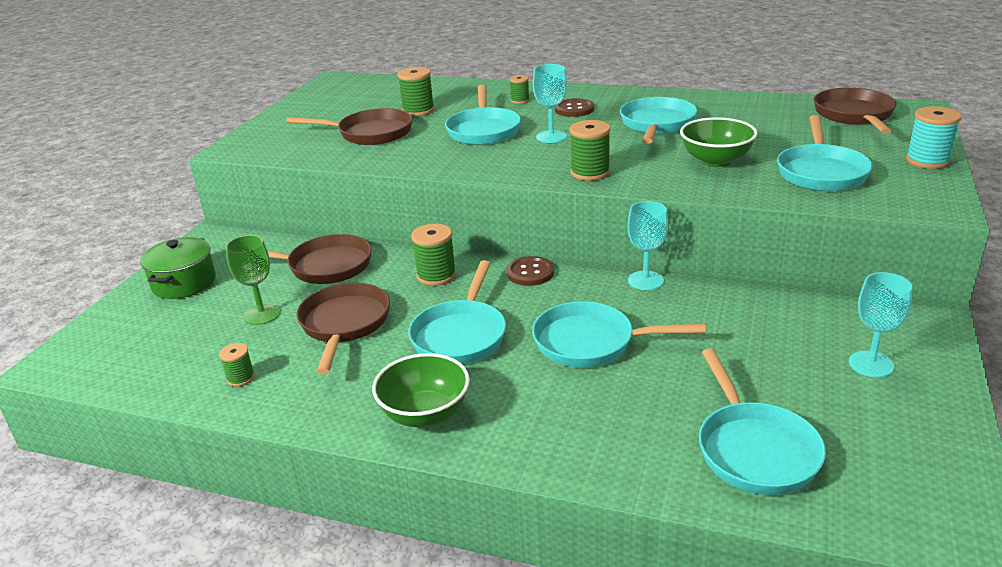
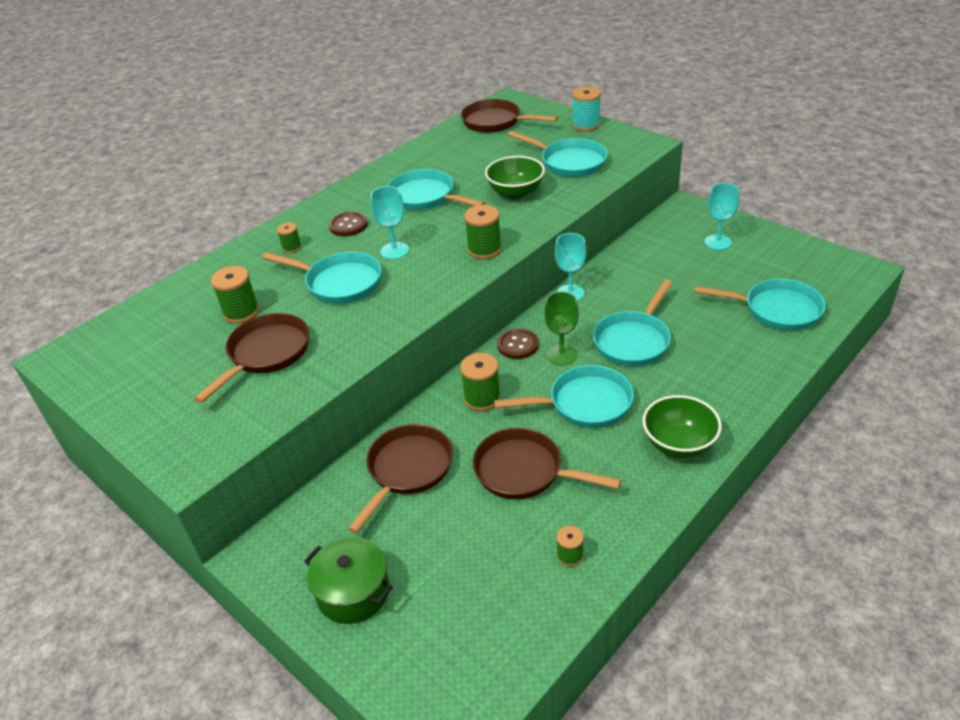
camera: 65 degrees left, 10 degrees up
(262, 314) = (467, 529): green goblet -> green goblet (561, 355)
(461, 335) = (584, 403): turquoise pan -> turquoise pan turned 45 degrees counterclockwise

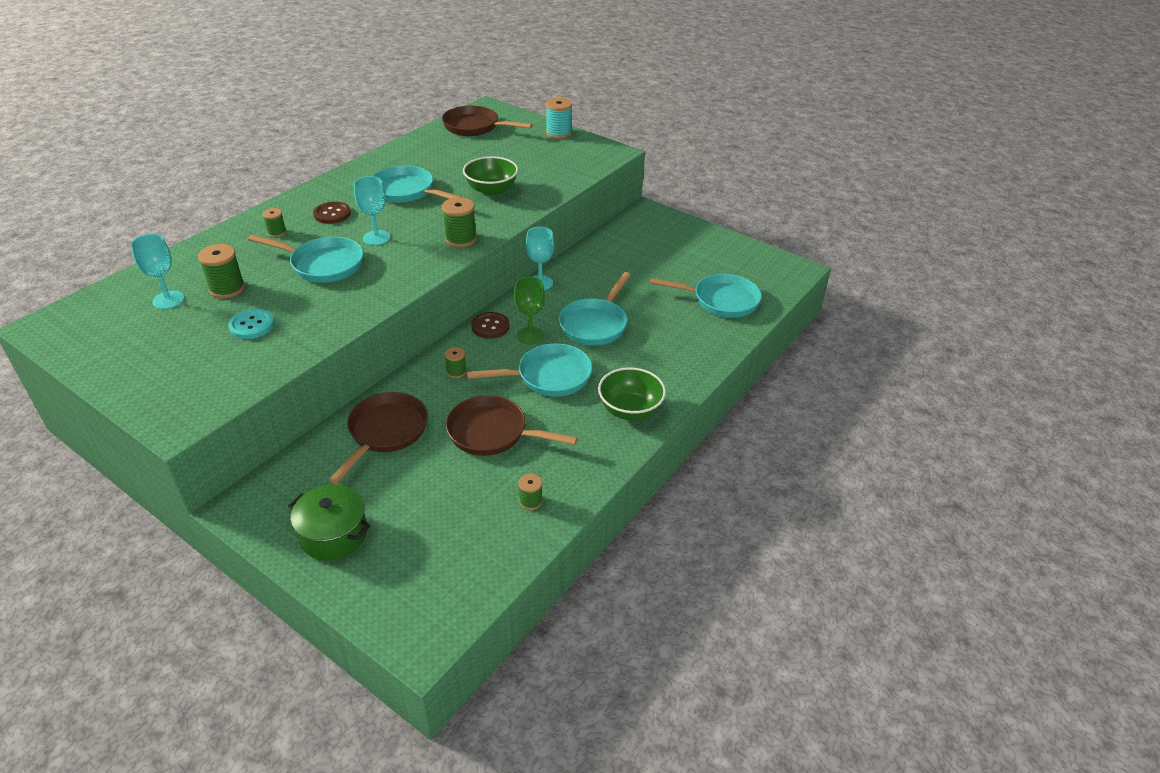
camera: 10 degrees left, 0 degrees up
(266, 354) = (252, 325): brown pan -> turquoise button
(482, 398) = (456, 372): green spool -> green spool, size x0.59
(569, 162) = (542, 165): turquoise pan -> none
(717, 242) = (673, 242): turquoise goblet -> turquoise goblet (168, 300)

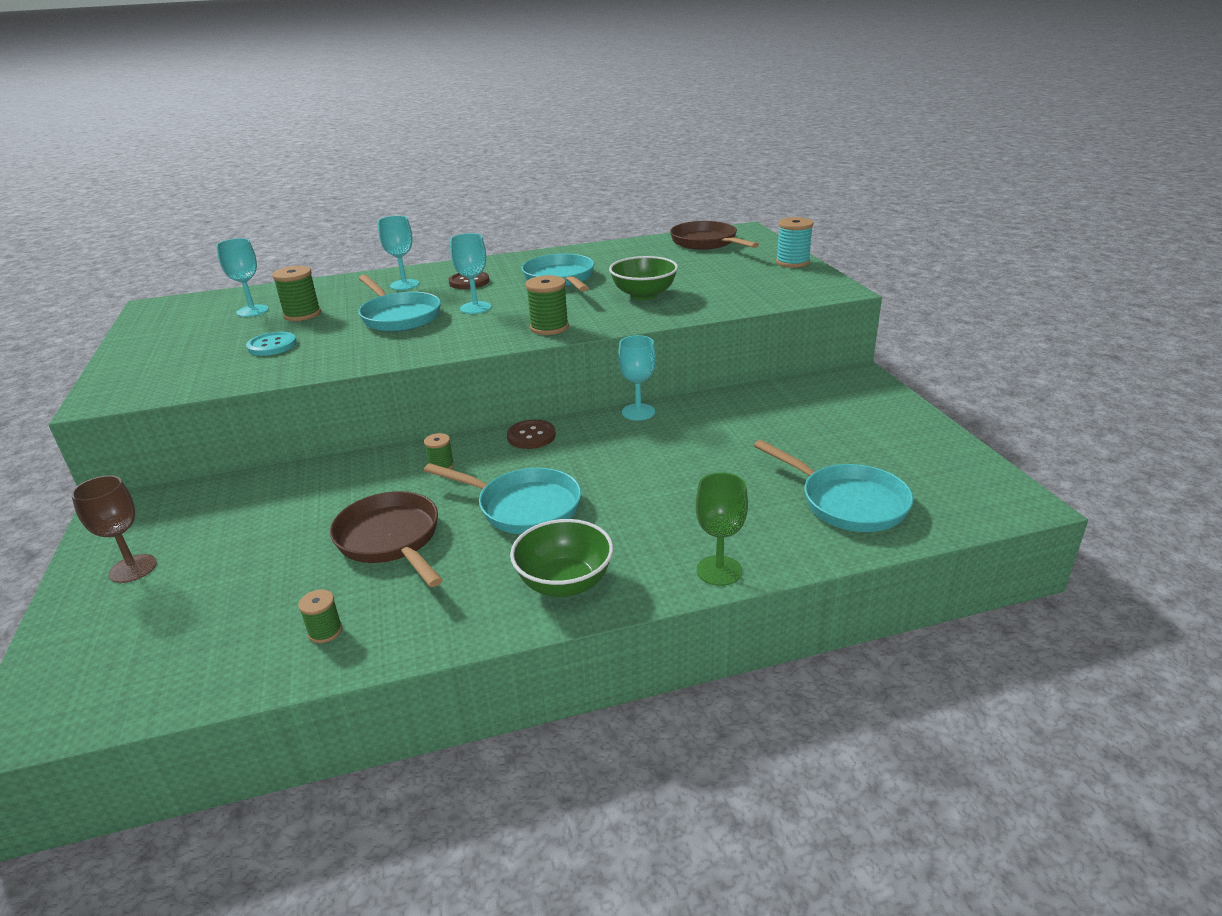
camera: 40 degrees right, 10 degrees down
(276, 232) = (404, 285): green spool -> turquoise goblet
(334, 534) = (133, 568): green pot -> brown goblet
(385, 432) = (304, 495): brown pan -> none
(530, 335) = (559, 459): green goblet -> green goblet (719, 571)
(595, 324) = (646, 473): turquoise pan -> none

